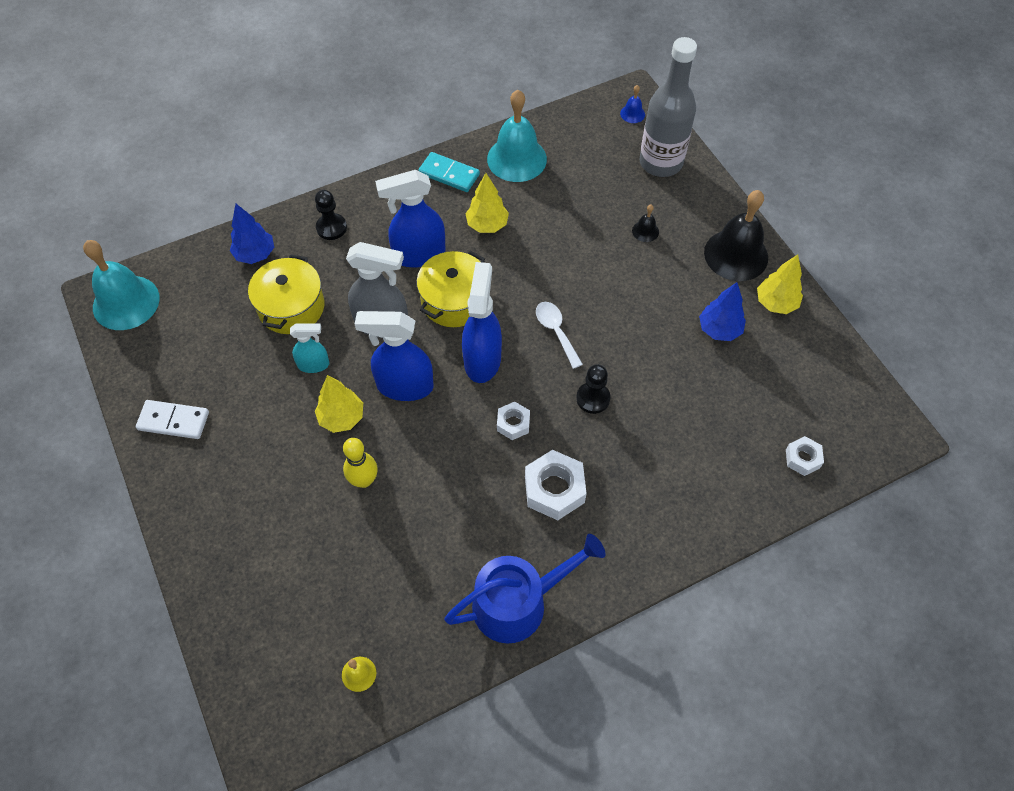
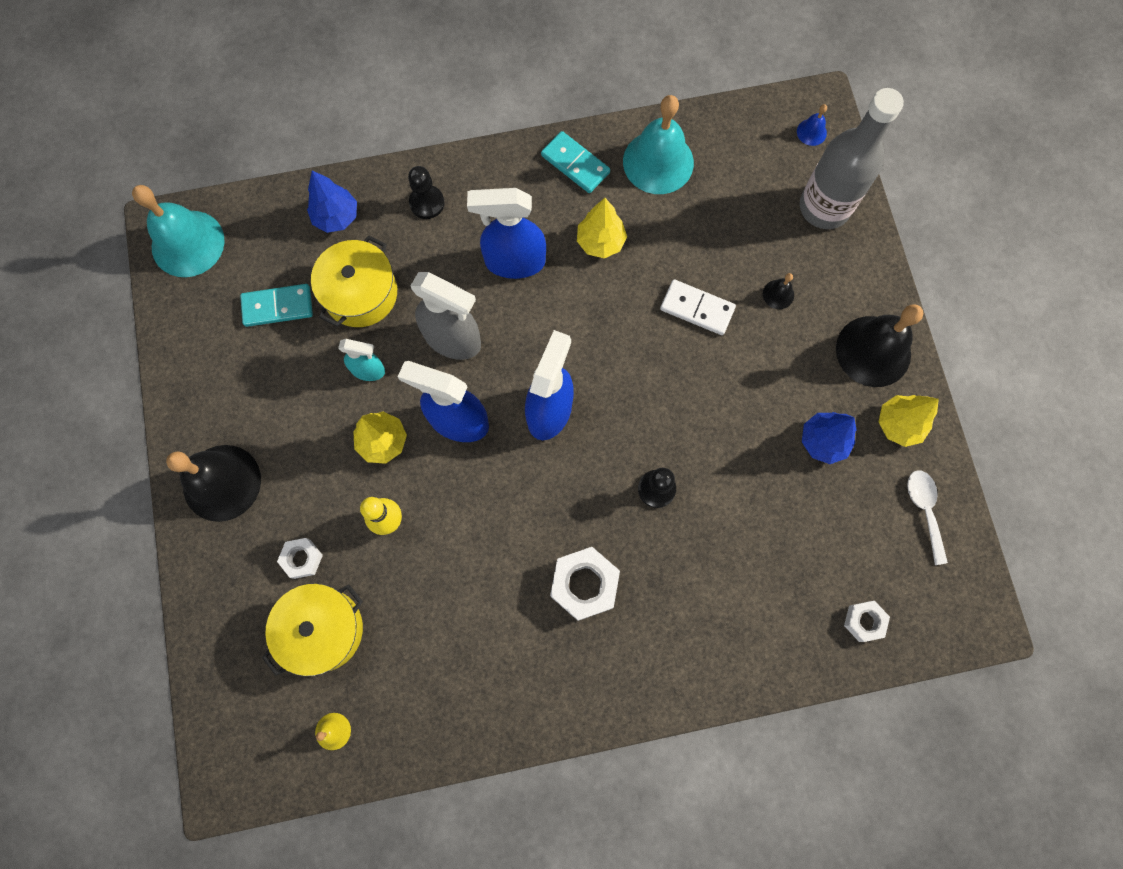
camera: 15 degrees right, 15 degrees up
(174, 421) = (209, 399): white domino -> white domino (697, 308)
(201, 486) = (222, 482): none -> black bell
(219, 333) = (278, 306): none -> turquoise domino
(454, 300) = (538, 329): yellow pot -> yellow pot (322, 630)
(513, 423) = (562, 496): white nut -> white nut (302, 559)
(518, 602) = (511, 700): blue watering can -> none
(556, 332) = (640, 397): white spoon -> white spoon (924, 510)

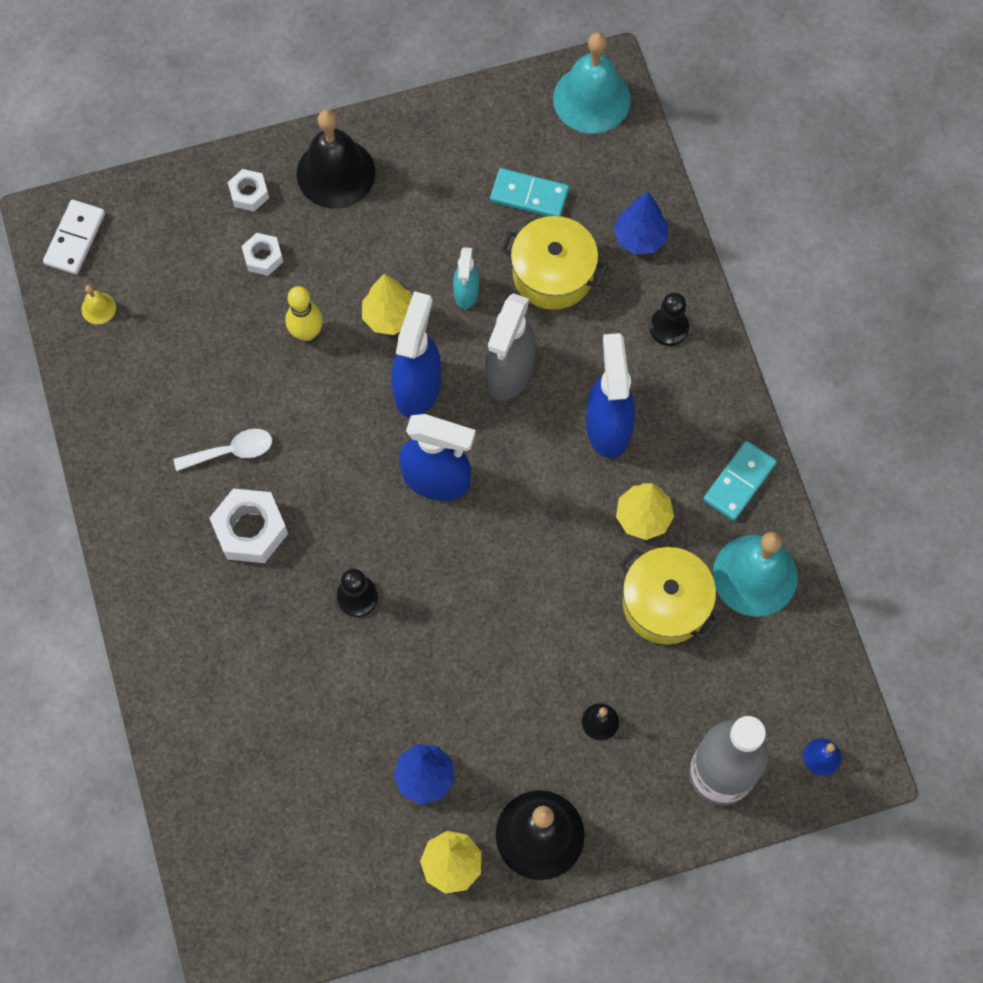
camera: 85 degrees right, 5 degrees down
(278, 306) = (529, 195): turquoise domino -> turquoise domino turned 60 degrees counterclockwise
(322, 630) = (194, 285): yellow pot -> yellow pot (665, 603)
(697, 308) = (572, 629): white domino -> white domino (75, 239)
(864, 621) = (224, 825): white nut -> white nut (249, 193)
(924, 510) = (352, 894): white spoon -> white spoon (231, 451)

